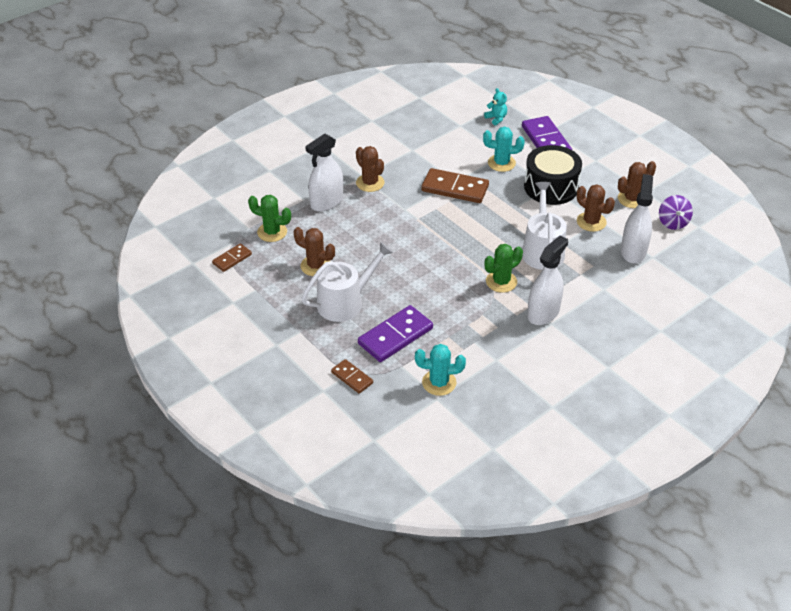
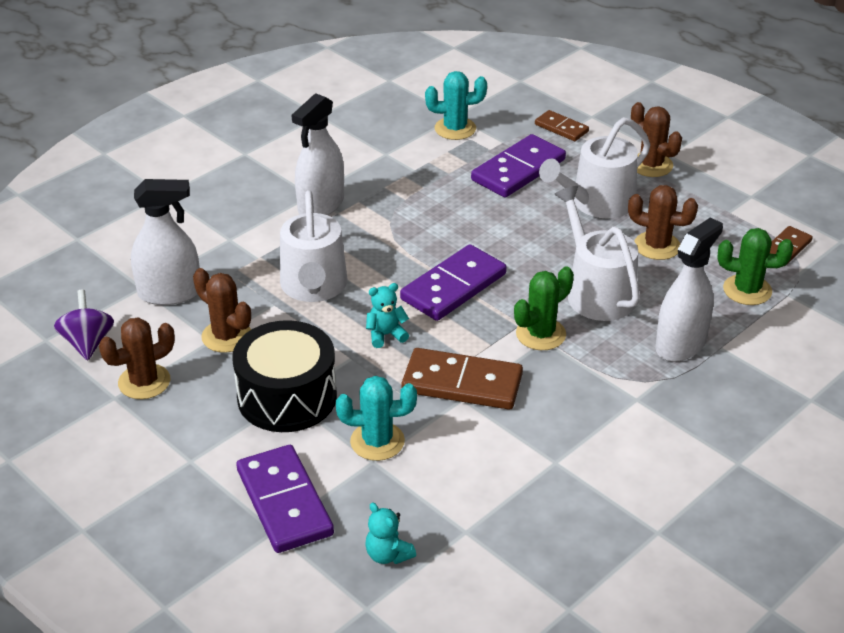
camera: 175 degrees right, 5 degrees down
(365, 236) = (596, 292): none -> white watering can
(370, 183) = (617, 385): brown cactus -> brown cactus (651, 165)
(454, 245) = (453, 286): none -> purple domino
(497, 217) = (386, 335): none -> turquoise teddy bear
(501, 282) = (379, 240): green cactus -> green cactus (540, 334)
(633, 251) = (169, 293): white spray bottle -> white spray bottle turned 105 degrees counterclockwise

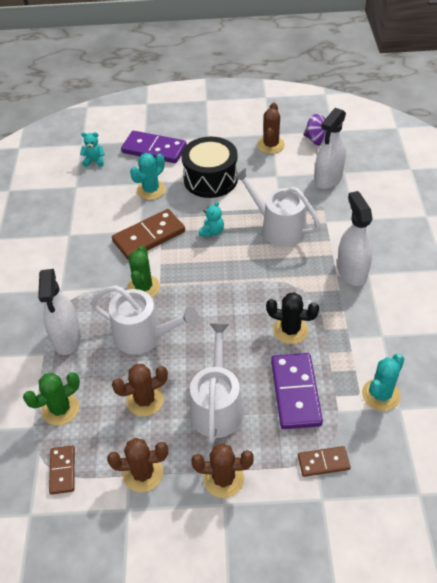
camera: 135 degrees right, 10 degrees up
(226, 336) = (273, 181): brown cactus -> brown cactus (143, 473)
(453, 206) = (290, 330): none -> black cactus
(453, 286) = (218, 279): purple domino -> none

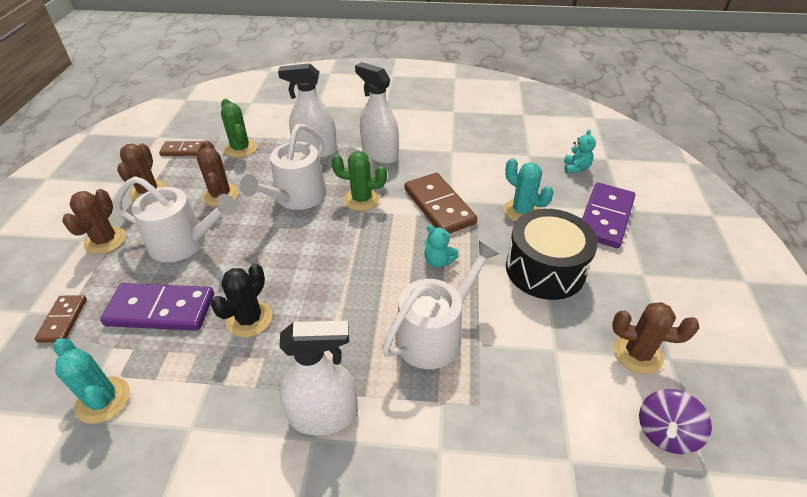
camera: 95 degrees right, 5 degrees down
(328, 178) = (551, 428): white spray bottle -> white spray bottle (380, 154)

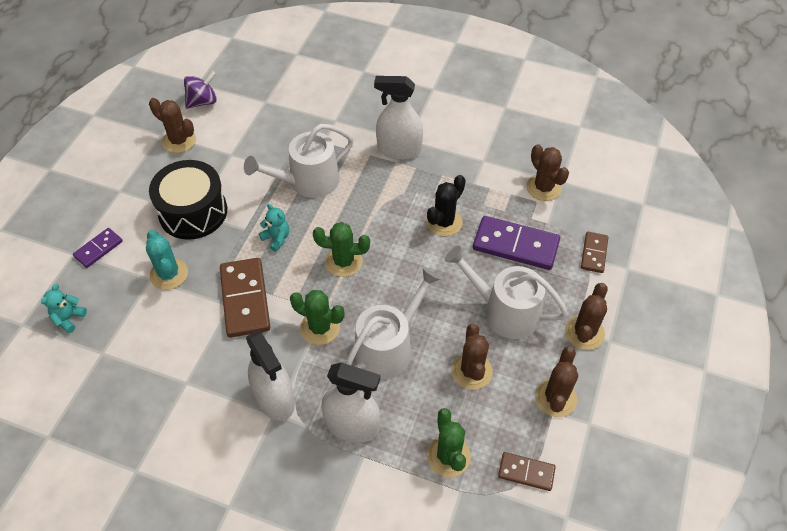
camera: 165 degrees left, 10 degrees up
(103, 400) = (543, 187): turquoise cactus -> brown cactus
(358, 254) = (343, 261): none -> green cactus
(605, 217) = (98, 249): purple domino -> purple domino, size x0.55

